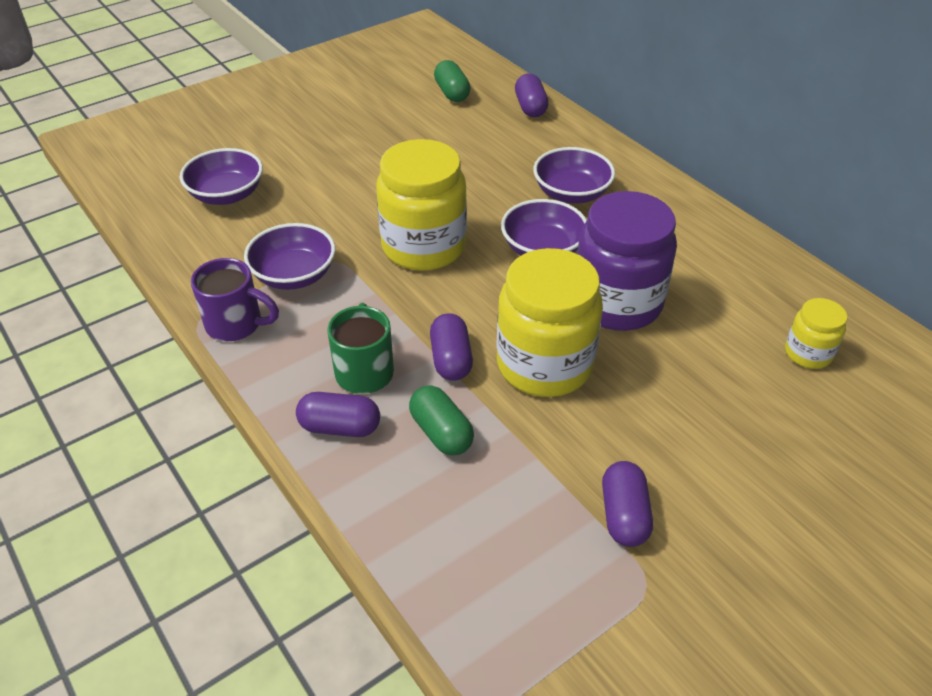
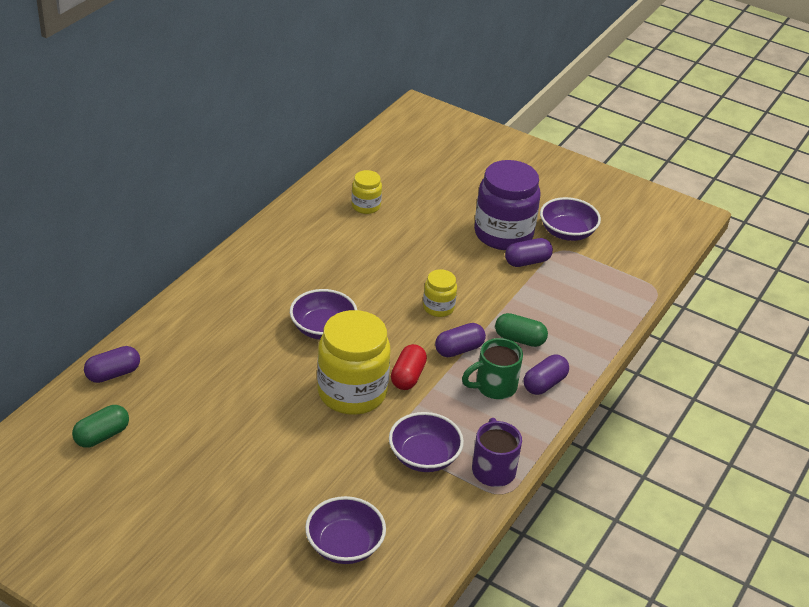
camera: 115 degrees left, 5 degrees down
(340, 427) = (544, 384): purple capsule -> purple capsule turned 60 degrees clockwise
(425, 297) = (408, 376): none -> red capsule
(441, 433) = (519, 339): green capsule -> green capsule turned 75 degrees clockwise
(544, 364) = (438, 307): yellow jar -> yellow jar, size x0.50
(571, 193) = (244, 325): purple bowl -> purple bowl (567, 232)
(617, 303) = (362, 285): purple jar -> purple jar (503, 234)

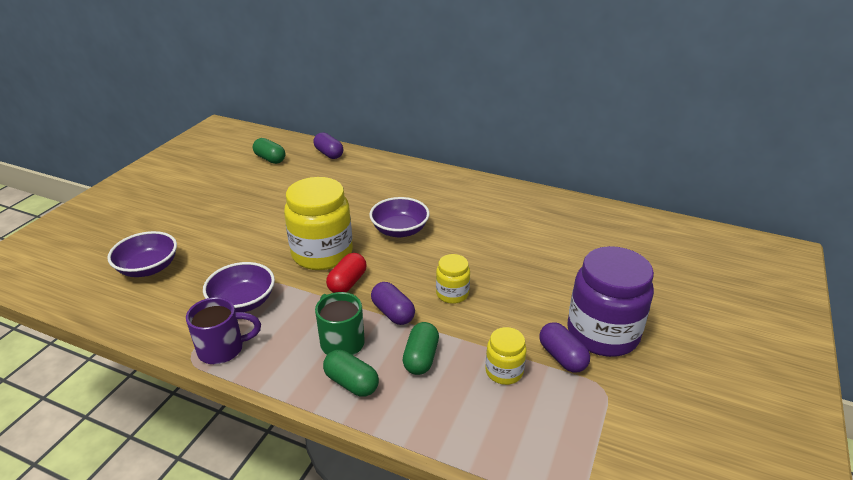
camera: 85 degrees right, 5 degrees down
(366, 206) = (585, 235): yellow jar -> yellow jar (504, 371)
(408, 376) = (347, 283): red capsule -> red capsule turned 75 degrees counterclockwise
(544, 384) = (351, 383): purple capsule -> green capsule
(567, 232) = (644, 393): purple bowl -> none

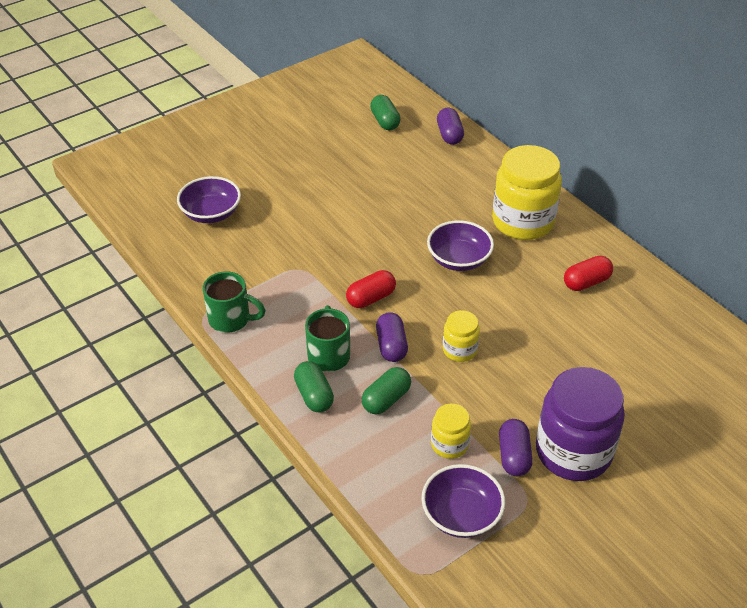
camera: 30 degrees right, 10 degrees up
(223, 349) = (231, 319): purple mug -> green mug
(243, 302) = (270, 280): purple bowl -> purple bowl (461, 515)
(322, 253) = (367, 257): yellow jar -> yellow jar (523, 221)
(506, 213) = (586, 282): none -> red capsule

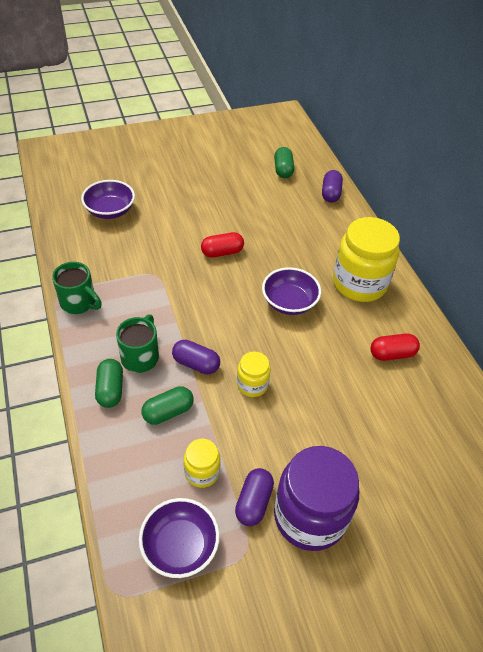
camera: 15 degrees right, 5 degrees up
(371, 298) = (199, 316): red capsule -> red capsule (222, 252)
(391, 346) = (196, 364): purple capsule -> purple capsule turned 75 degrees counterclockwise

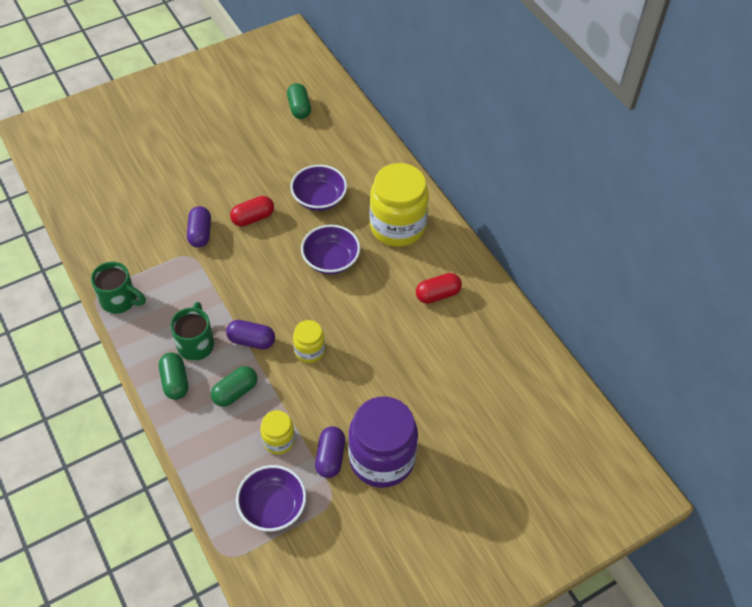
camera: 10 degrees left, 5 degrees up
(110, 210) = (124, 191): purple bowl -> purple bowl (319, 198)
(330, 193) = (354, 128): purple capsule -> purple capsule (200, 233)

